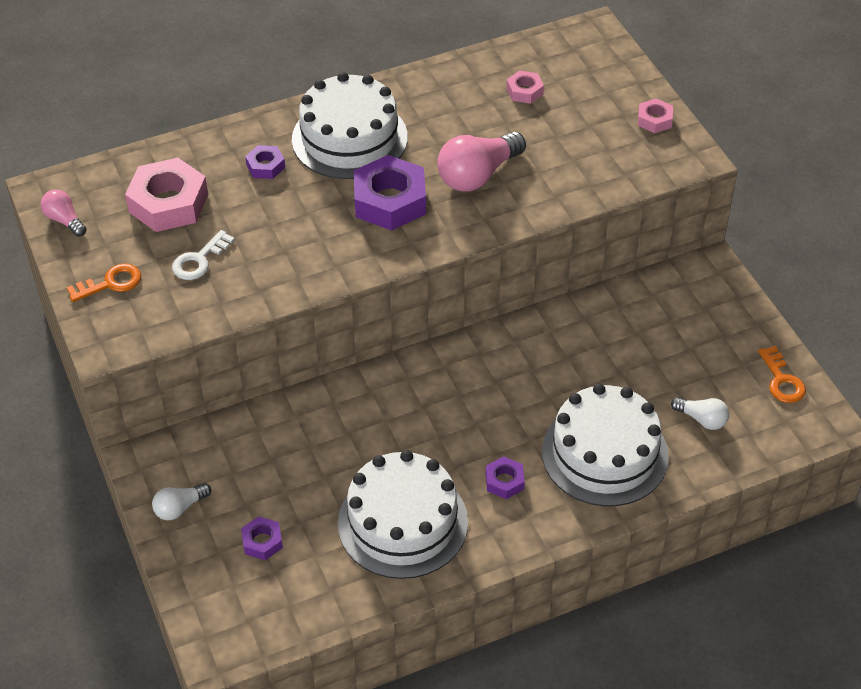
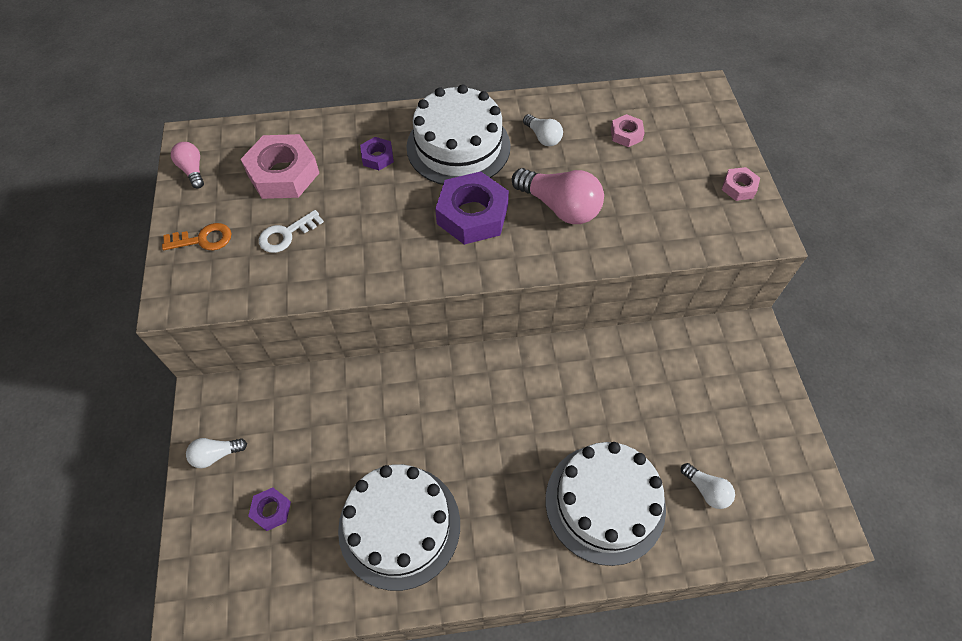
camera: 15 degrees right, 10 degrees up
(437, 111) = (543, 137): none -> white light bulb
(478, 175) = (559, 207): pink light bulb -> pink light bulb turned 120 degrees counterclockwise
(504, 481) = (504, 507): purple nut -> none
(782, 380) = (793, 468): orange key -> none

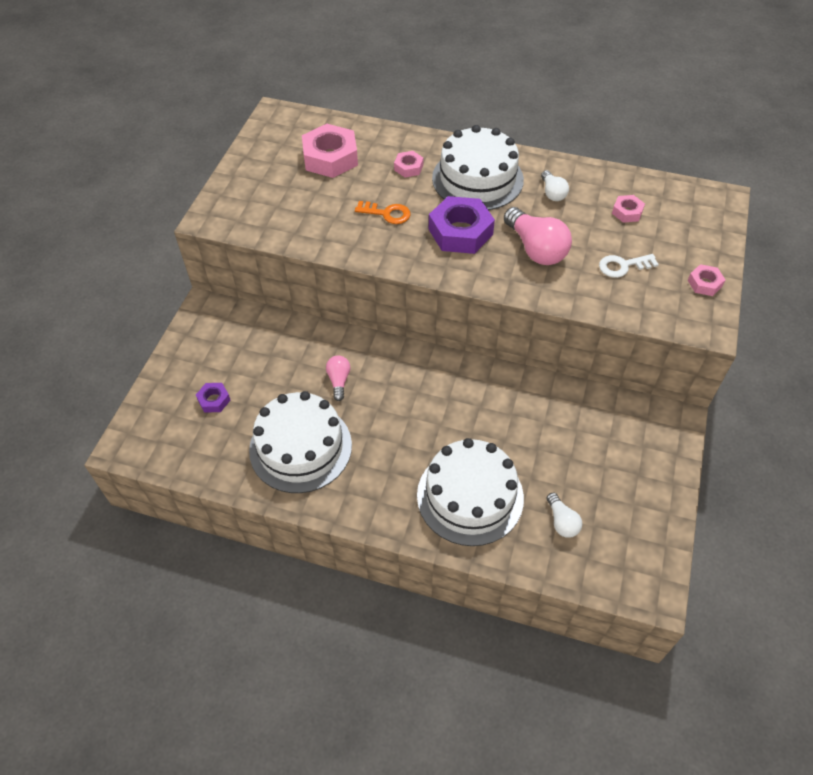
camera: 25 degrees right, 5 degrees down
(192, 170) = (266, 135): pink light bulb -> pink light bulb (339, 381)
(203, 239) = (250, 185): orange key -> orange key (387, 213)
(216, 455) = (194, 348): white light bulb -> none
(286, 234) = (310, 201): white key -> white key (623, 266)
(377, 157) = (408, 167): purple nut -> pink nut

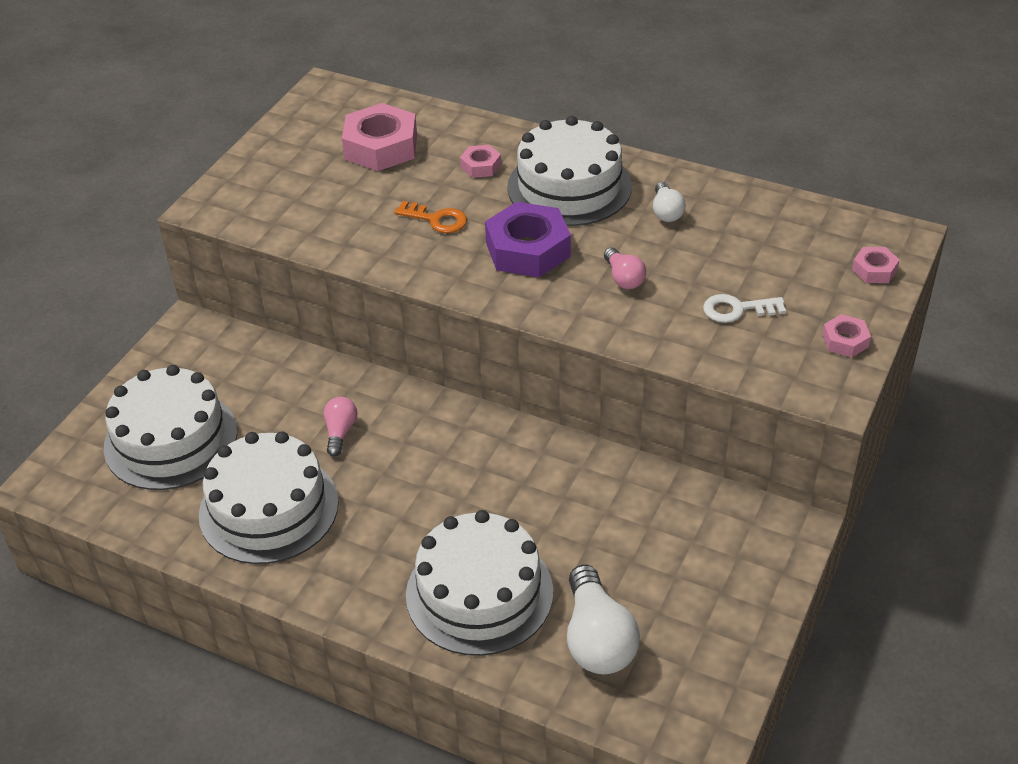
camera: 10 degrees right, 10 degrees down
(214, 400) = (171, 439): purple nut -> white cake
(536, 248) = (623, 278): pink light bulb -> pink light bulb, size x0.54
(562, 521) = (597, 639): white light bulb -> white light bulb, size x1.84
(627, 212) = (763, 243): pink nut -> pink nut (874, 270)

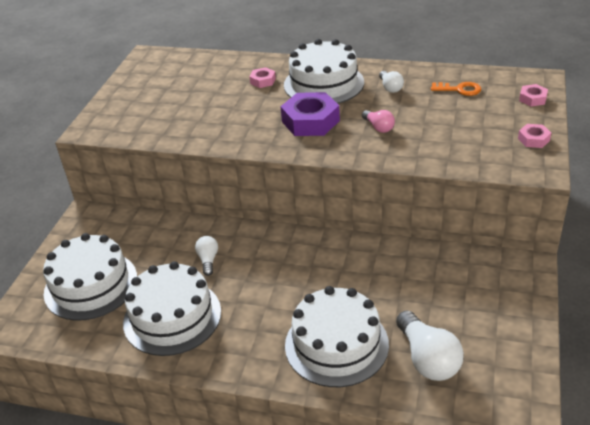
camera: 10 degrees left, 5 degrees down
(340, 432) = (208, 260): pink light bulb -> white light bulb
(381, 147) = (194, 80): pink nut -> none
(436, 219) = (244, 114): orange key -> orange key (459, 89)
(737, 309) = (458, 133): white key -> none

